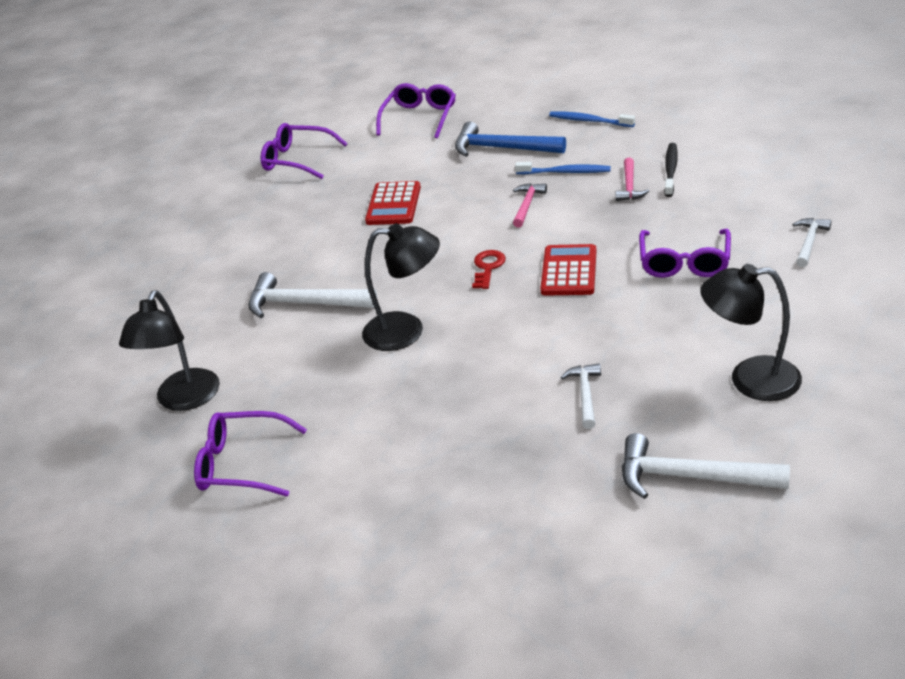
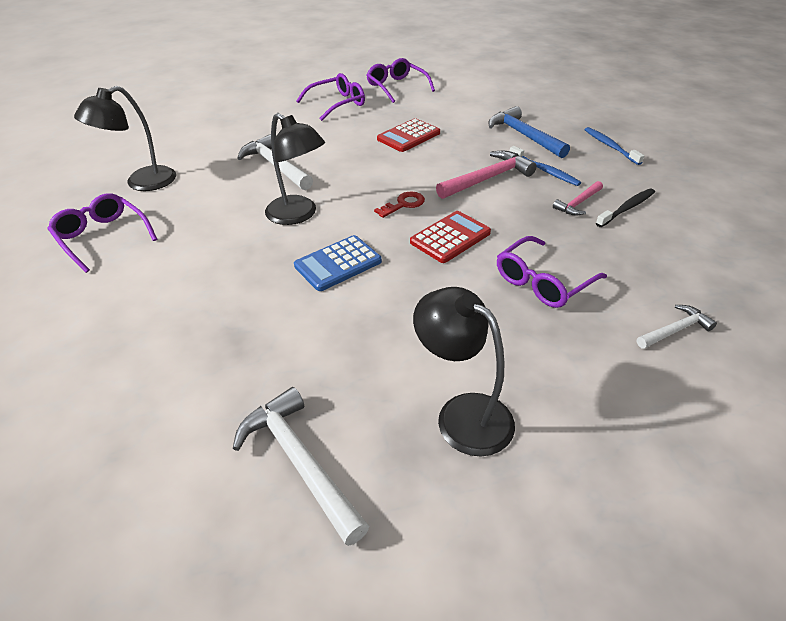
camera: 35 degrees right, 5 degrees up
(419, 118) = (499, 95): purple glasses -> purple glasses (337, 104)
(509, 346) = (338, 264): none -> blue calculator
(527, 205) = (487, 178): pink hammer -> pink hammer, size x1.73
(585, 395) = (330, 333): white hammer -> none

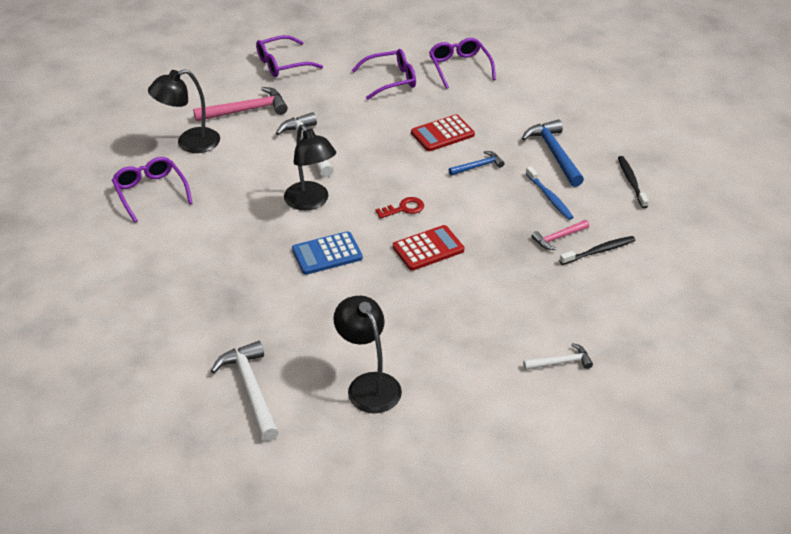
camera: 15 degrees right, 0 degrees up
(458, 156) = (478, 166): none -> blue hammer
(487, 178) = (491, 196): pink hammer -> pink hammer (246, 110)
(543, 281) = (483, 302): purple glasses -> purple glasses (283, 64)
(610, 146) = (631, 182): blue toothbrush -> black toothbrush

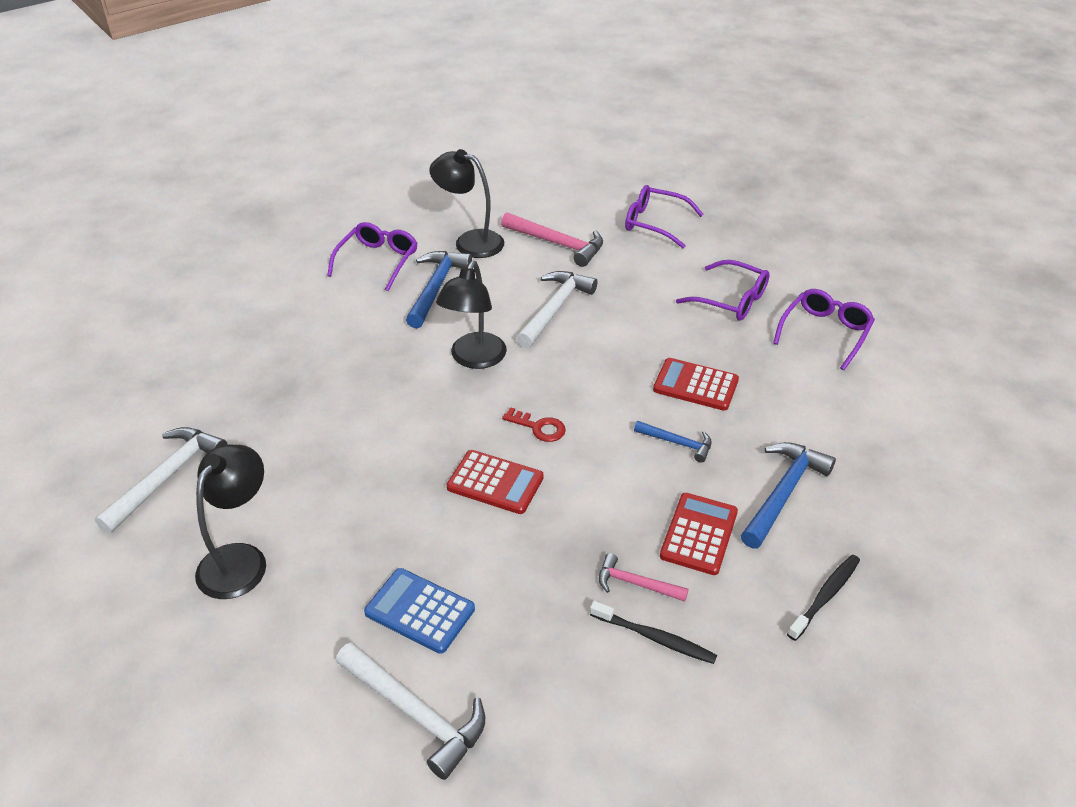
camera: 50 degrees right, 0 degrees up
(218, 182) = (436, 288): none -> blue hammer
(327, 254) = (408, 414): blue calculator -> blue calculator (419, 611)
(549, 197) = (698, 534): blue toothbrush -> red calculator
(560, 362) = (415, 713): white hammer -> white hammer, size x1.73

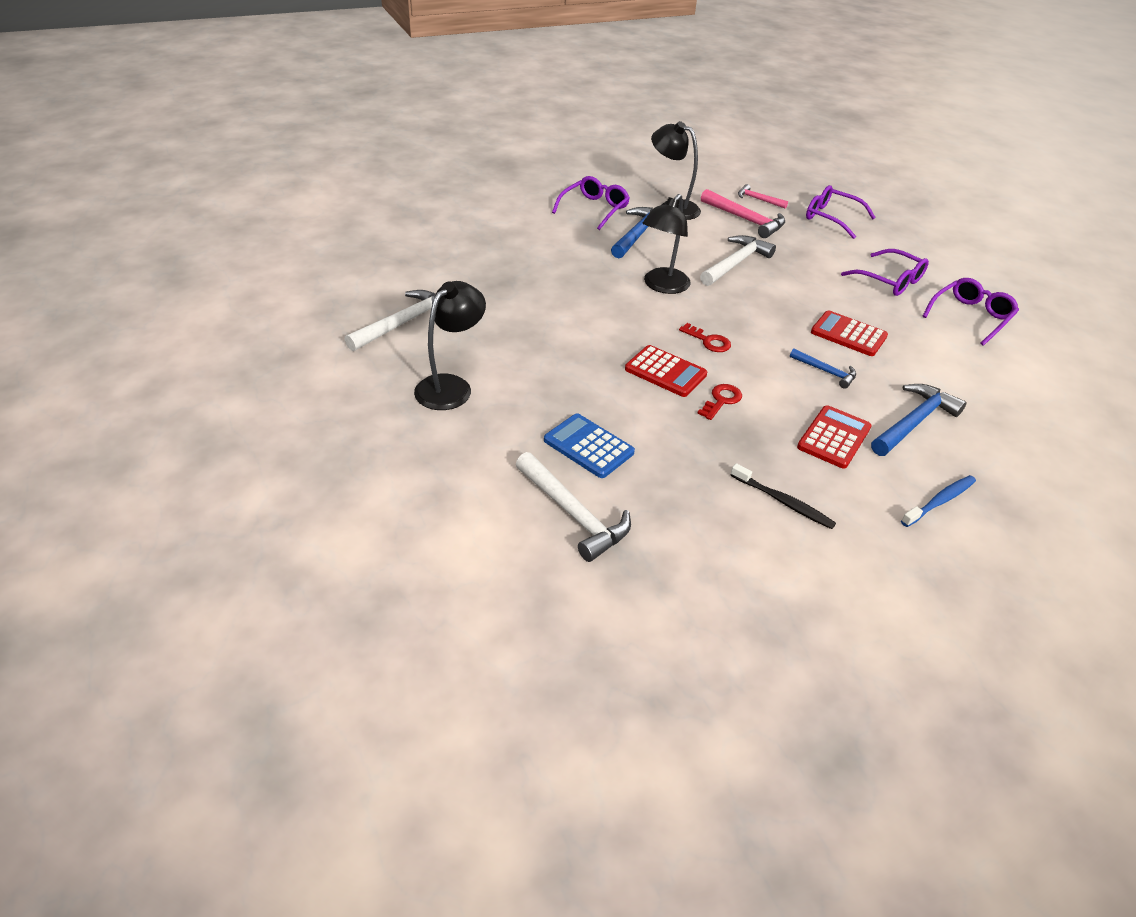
camera: 10 degrees right, 0 degrees up
(565, 509) = (721, 400): none -> red key
(636, 584) = (773, 462): pink hammer -> pink hammer (758, 199)
(825, 596) = (939, 501): black toothbrush -> blue toothbrush

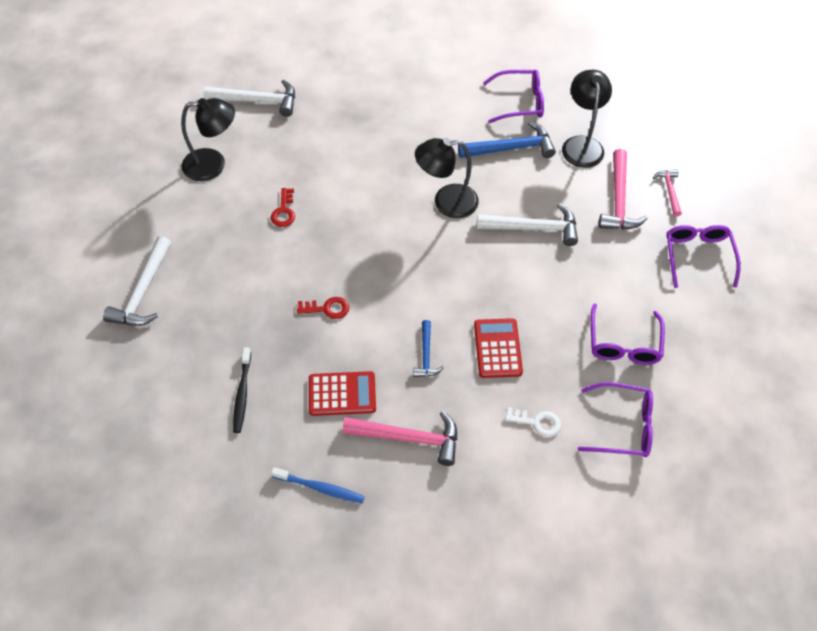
camera: 55 degrees right, 15 degrees up
(588, 446) = (212, 264): blue calculator -> none
(665, 372) = (332, 261): red calculator -> none
(708, 341) = (397, 266): red key -> red key (284, 211)
(913, 422) = (408, 438): blue hammer -> pink hammer
(941, 351) = (537, 422): none -> white key

